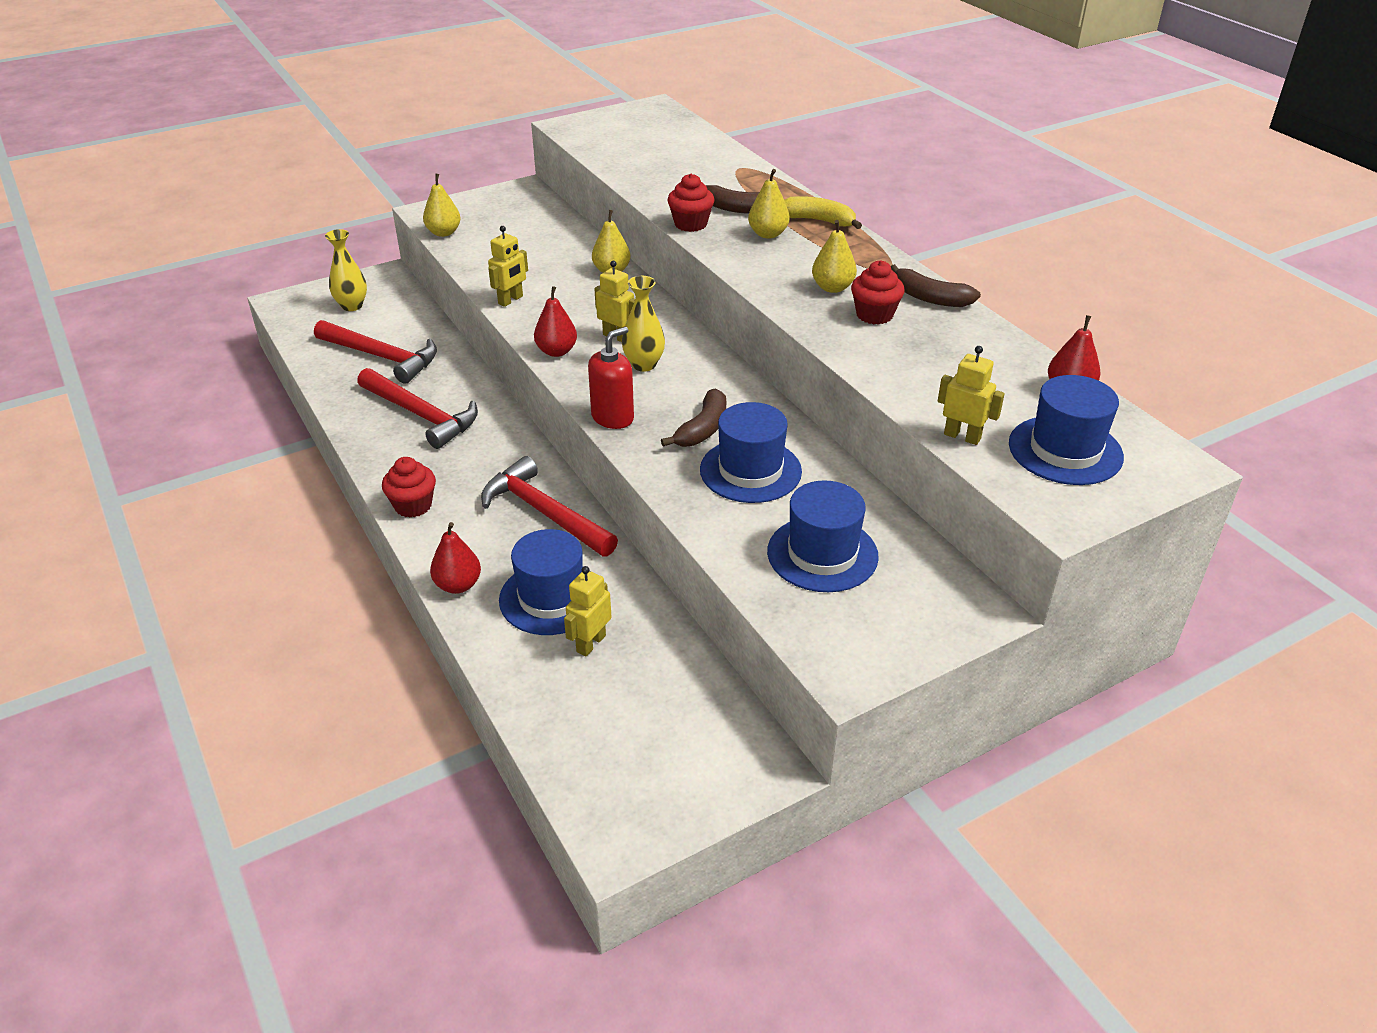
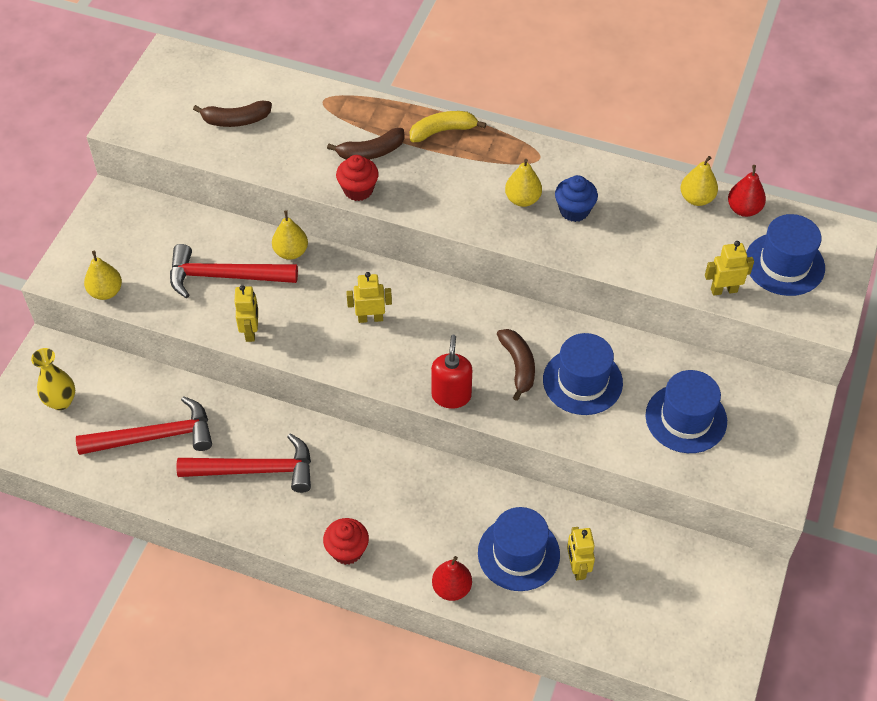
camera: 40 degrees left, 15 degrees up
(545, 512) = (440, 492): red hammer -> red hammer (224, 276)
(556, 351) = (344, 360): red pear -> none
(644, 365) = (418, 333): yellow vase -> none
(768, 234) = (423, 168): yellow pear -> yellow pear (696, 198)
(874, 315) = (574, 210): red cupcake -> blue cupcake
(929, 298) = (591, 171): brown banana -> brown banana (236, 120)

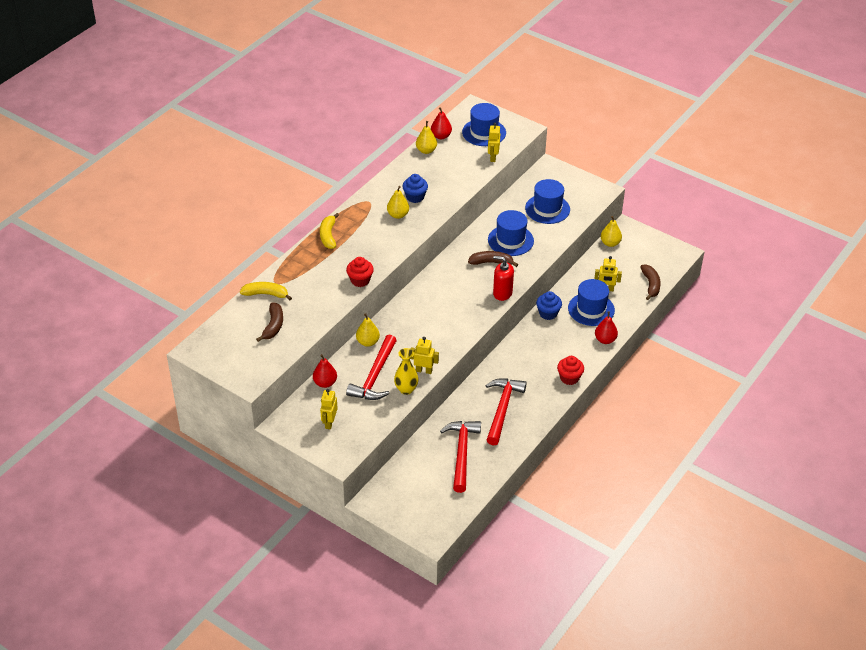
camera: 75 degrees left, 10 degrees down
(61, 401) = (417, 498): yellow vase -> yellow vase (406, 389)
(106, 292) = (363, 436): yellow pear -> yellow pear (610, 243)
(198, 224) = (325, 383): none -> red pear
(297, 96) = (266, 294): none -> yellow banana
(370, 318) = (434, 316): yellow robot -> yellow robot (329, 423)
(371, 152) = (331, 269): brown banana -> brown banana (651, 285)
(486, 491) = (548, 313): none -> blue cupcake

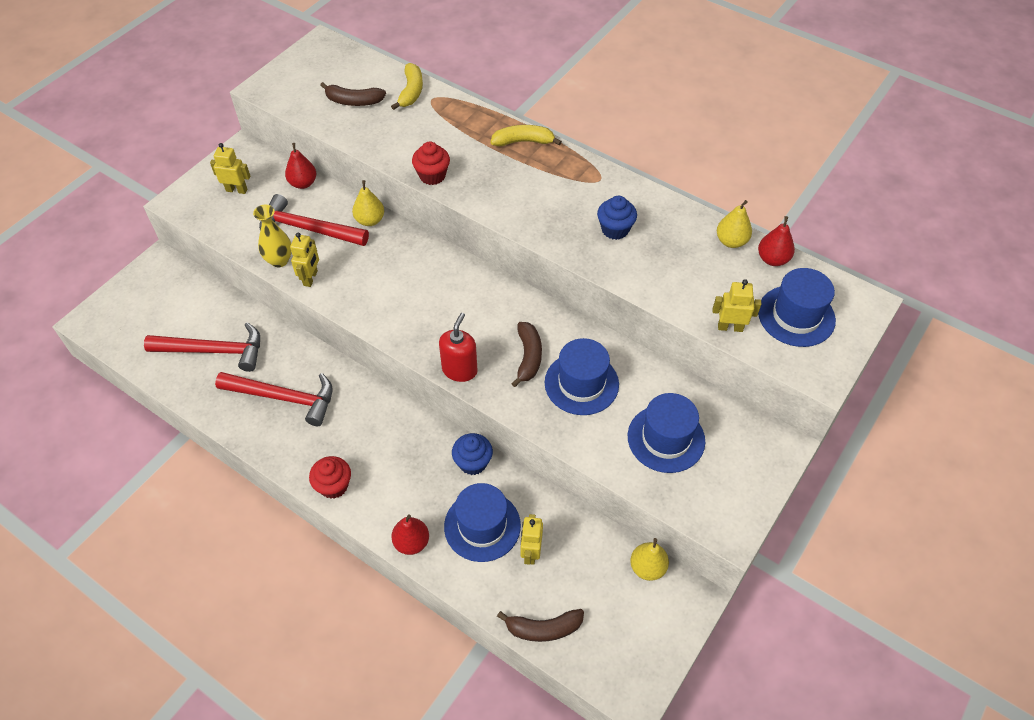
camera: 90 degrees right, 10 degrees up
(398, 215) = (572, 211): yellow pear -> none

